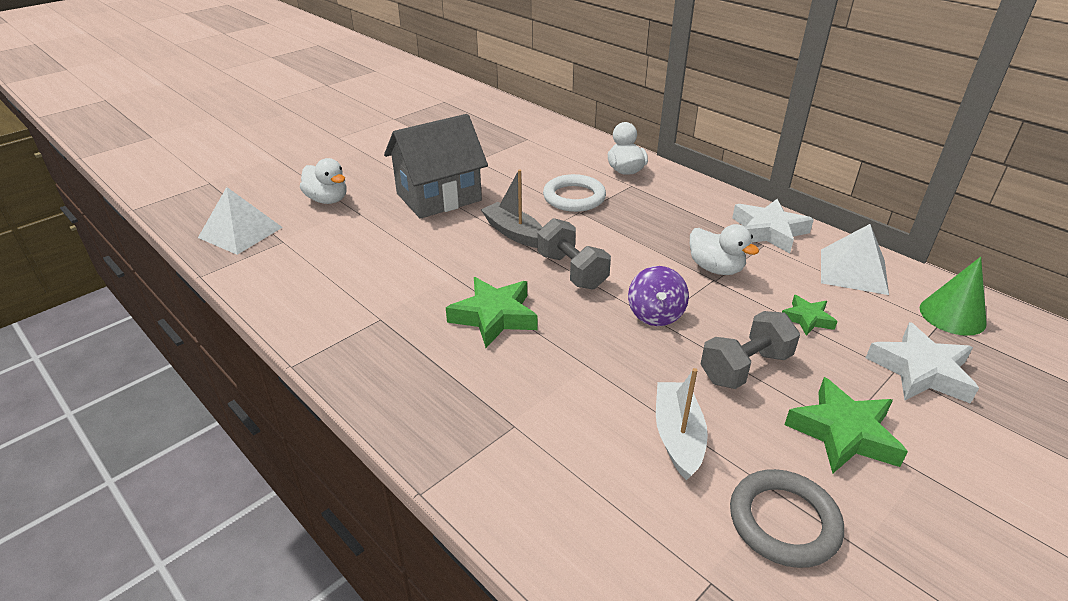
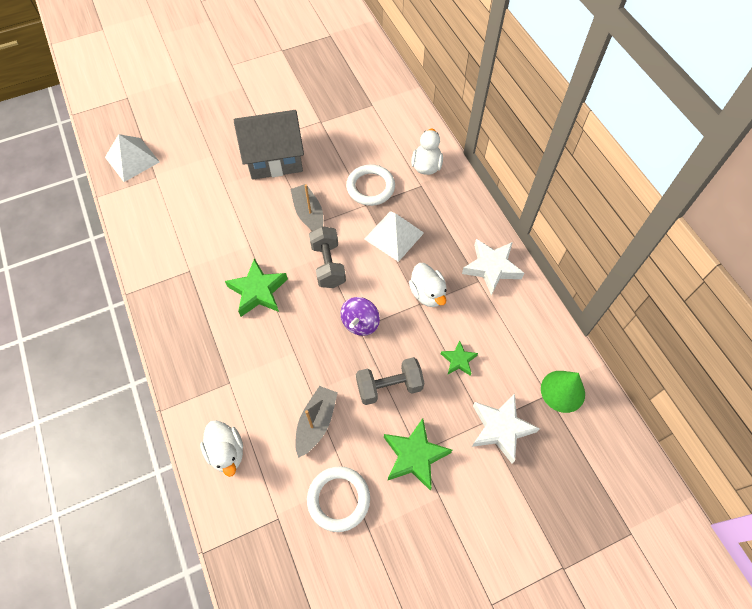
camera: 20 degrees right, 25 degrees up
(327, 200) = (198, 140): white duck -> white duck (226, 452)
(677, 436) = (316, 423): white boat -> grey boat
(783, 521) = (338, 499): grey ring -> white ring
(853, 271) = (525, 327): white pyramid -> white pyramid (394, 235)

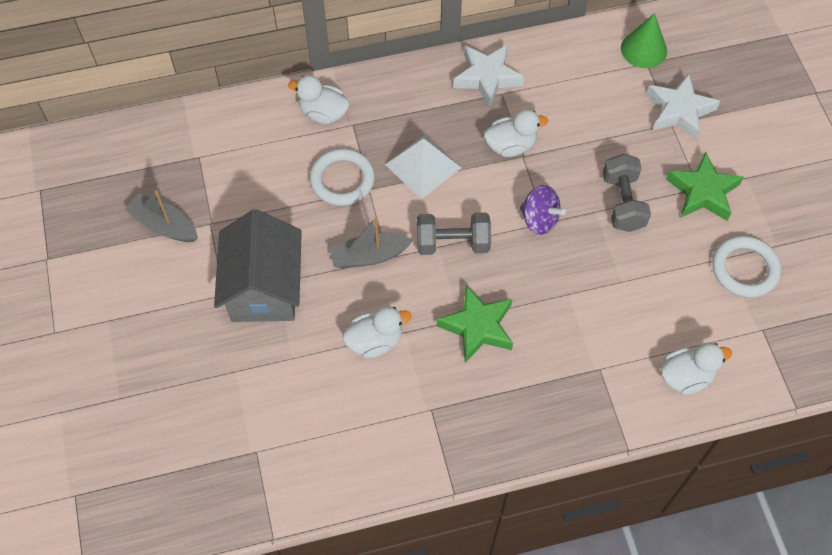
camera: 80 degrees left, 0 degrees up
(132, 159) = (212, 486): white pyramid -> none
(240, 228) = (375, 341): none -> white duck
(316, 423) = (659, 280): grey boat -> grey boat (164, 225)
(458, 360) = (598, 132): green star -> none

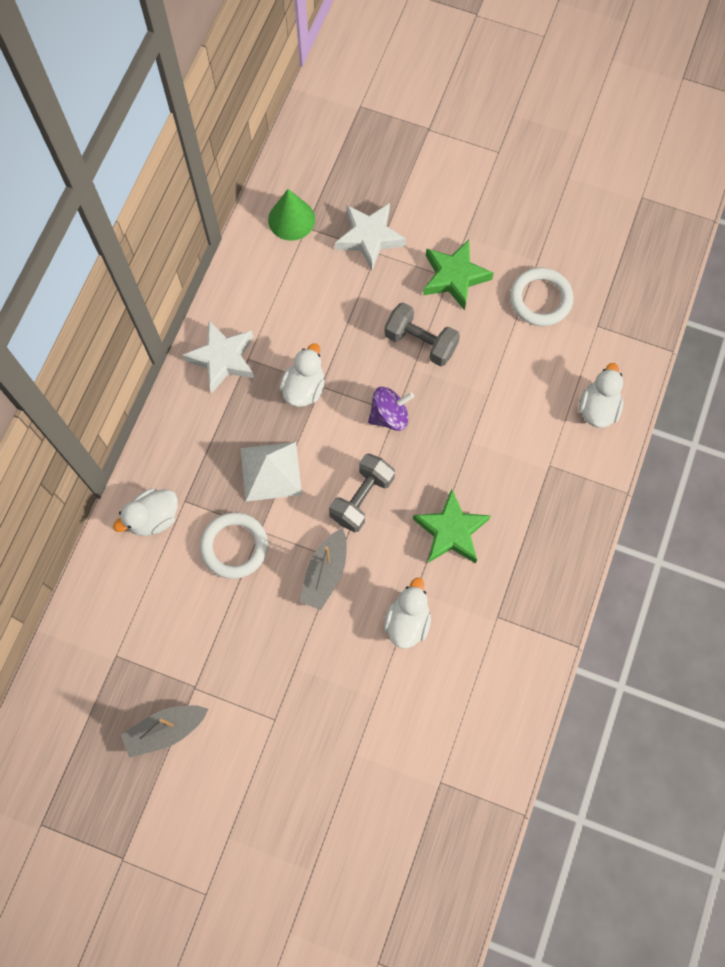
camera: 55 degrees left, 10 degrees up
(264, 288) = (293, 681): grey house -> none

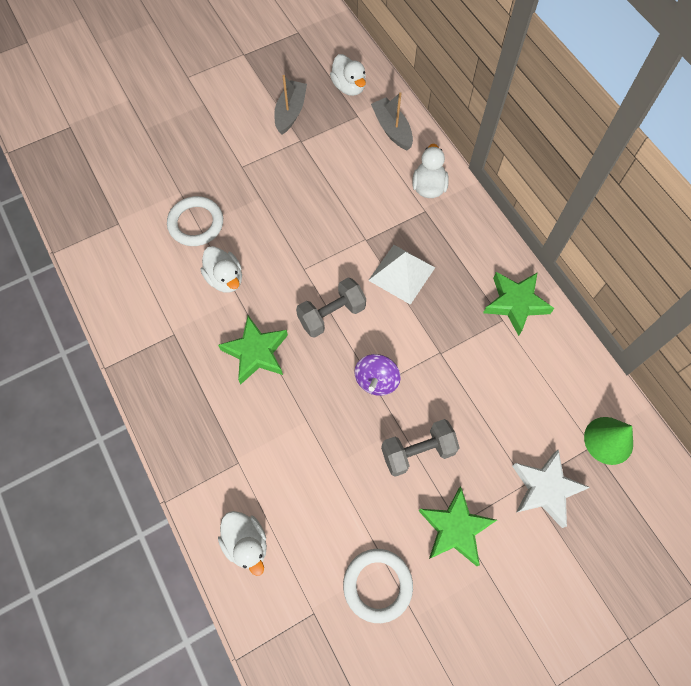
camera: 130 degrees right, 5 degrees down
(223, 359) = (515, 303): white star -> green star
(234, 546) = (368, 217): white ring -> white ring (196, 223)
(304, 388) = (447, 339): white duck -> white duck (349, 87)
(325, 573) = (301, 255): grey boat -> grey boat (392, 129)
(362, 498) = (331, 315): grey dumbbell -> grey dumbbell turned 75 degrees clockwise

